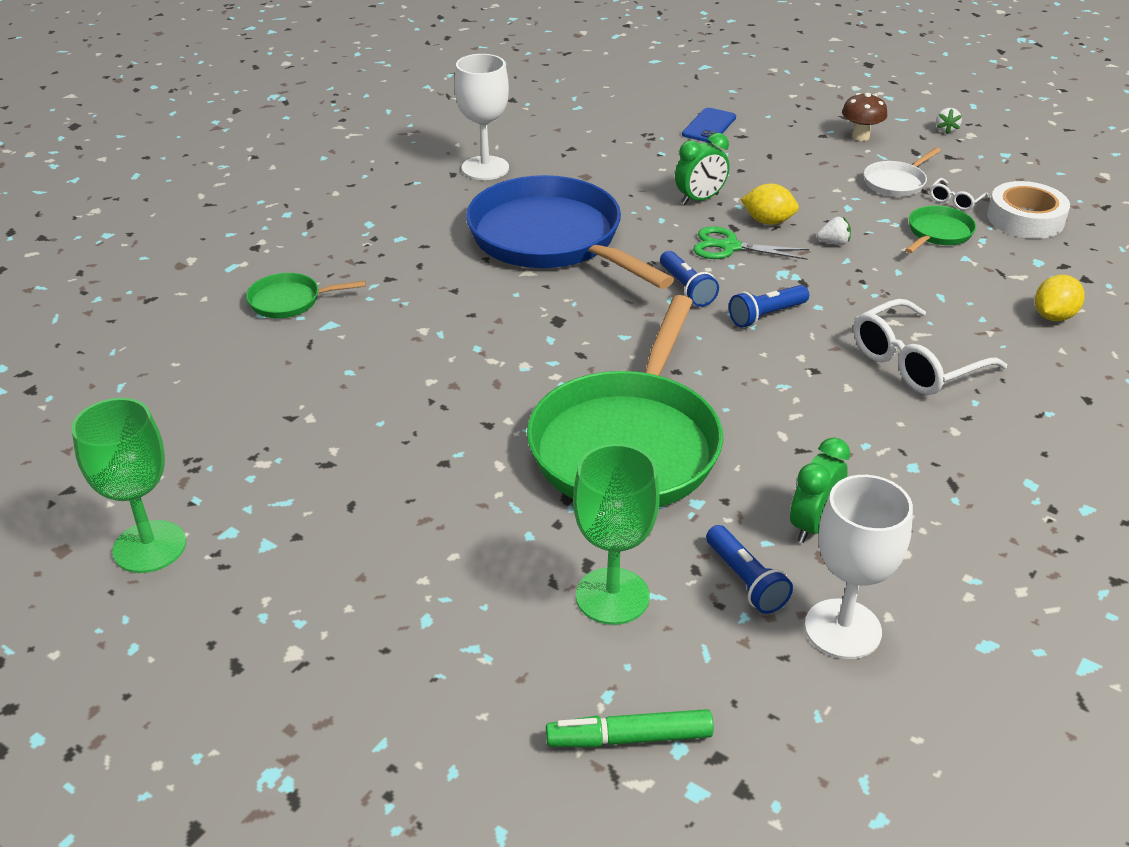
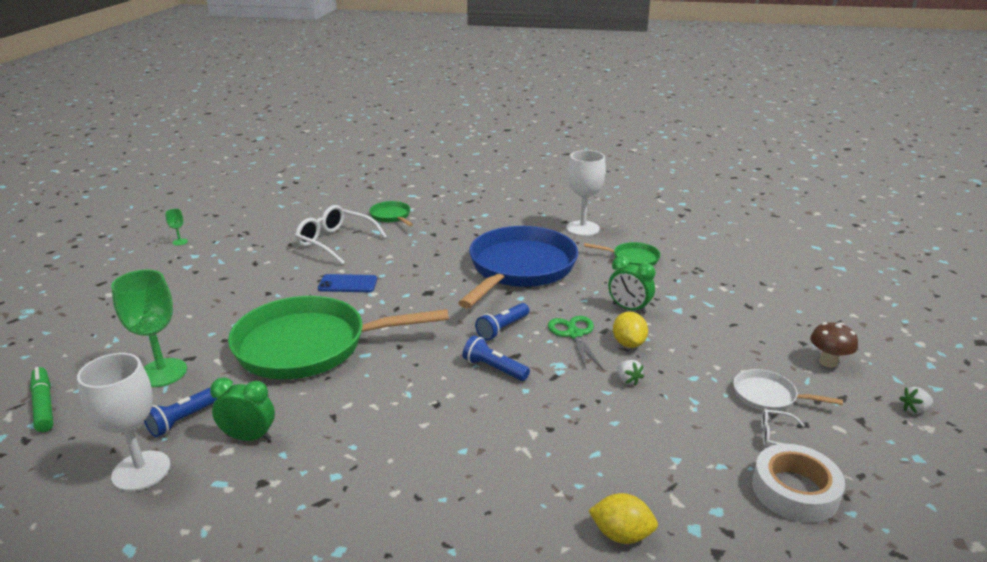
camera: 65 degrees right, 10 degrees down
(149, 547) = (180, 242): green goblet -> green goblet, size x0.42
(709, 126) = (744, 289): blue phone -> blue phone (348, 284)
(914, 363) = (479, 454): white glasses -> white glasses (335, 242)
(937, 233) = (703, 435): green pan -> green pan (632, 258)

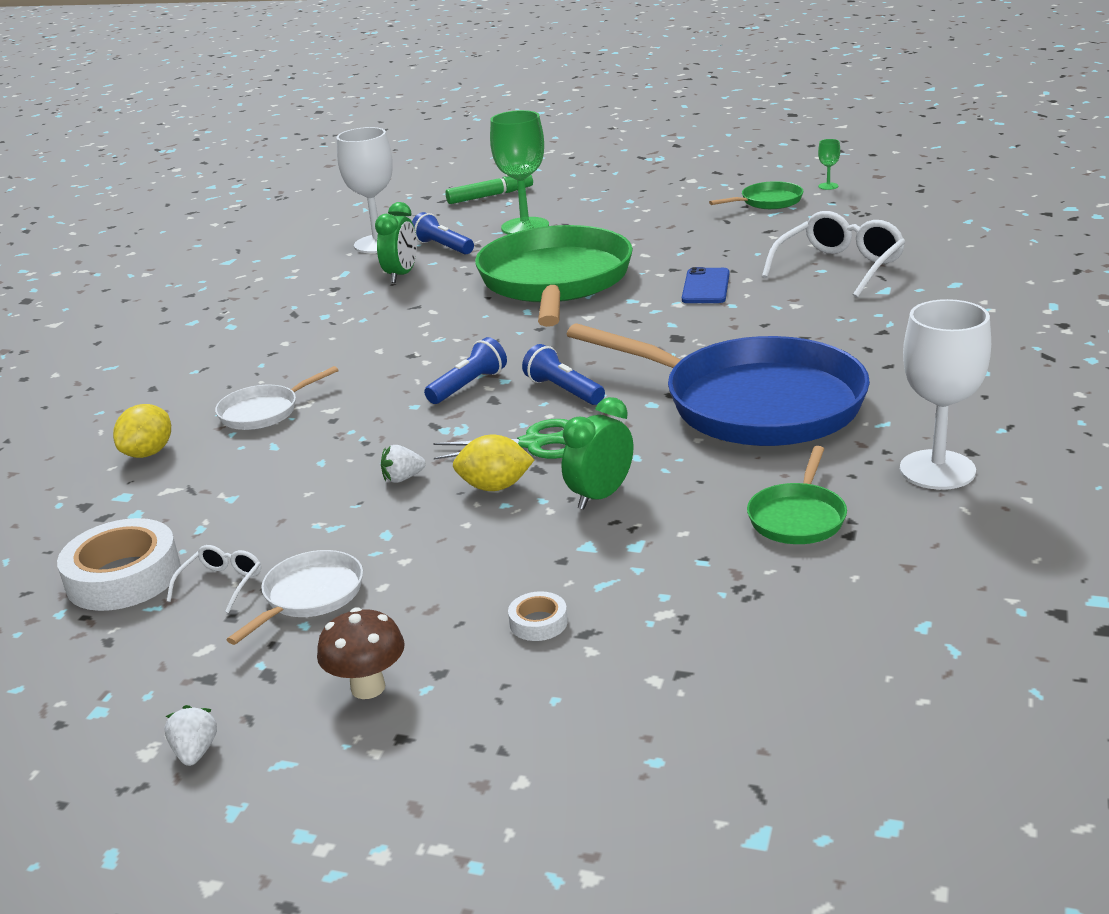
camera: 100 degrees right, 0 degrees up
(391, 216) = (948, 296): green pan -> green pan (768, 202)
(539, 473) = (264, 412): none -> white pan
(748, 319) = (538, 622): none -> white tape

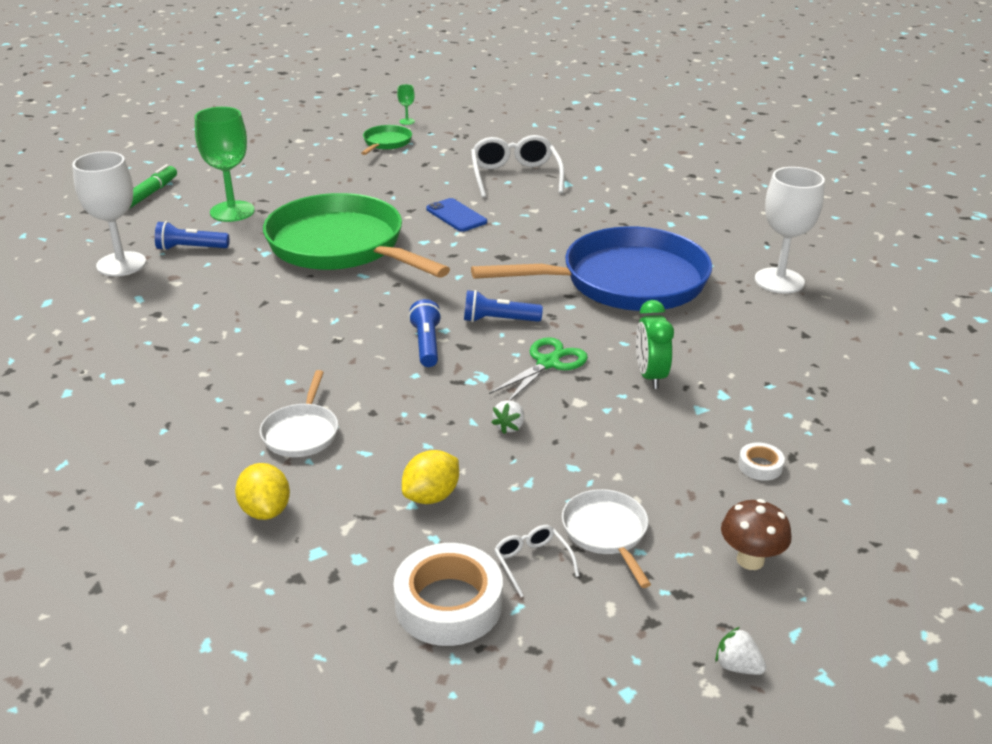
camera: 50 degrees left, 5 degrees up
(401, 275) = (199, 282): green clock -> none
(495, 487) = (579, 402): yellow lemon -> yellow lemon (431, 496)
(798, 517) = (767, 337): green pan -> none

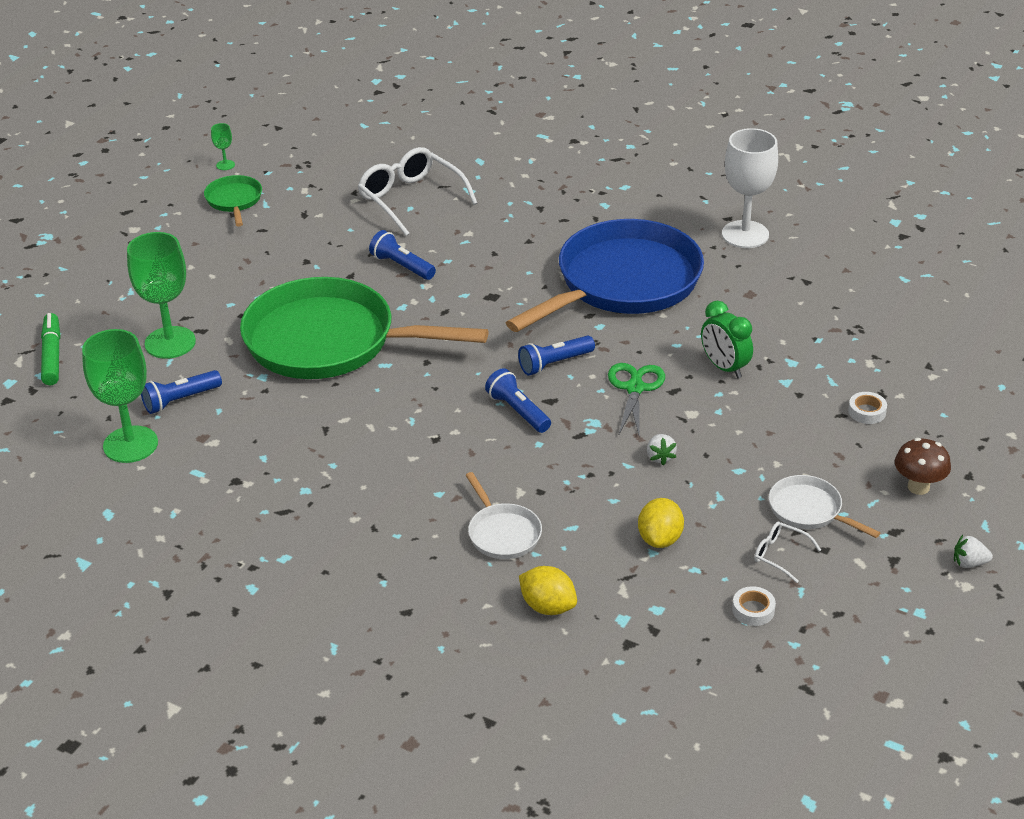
camera: 30 degrees left, 5 degrees up
(121, 264) = (130, 444): white goblet -> green goblet
(448, 603) = (753, 610): white tape -> white tape, size x0.47
(456, 215) = (402, 266): blue phone -> blue flashlight

